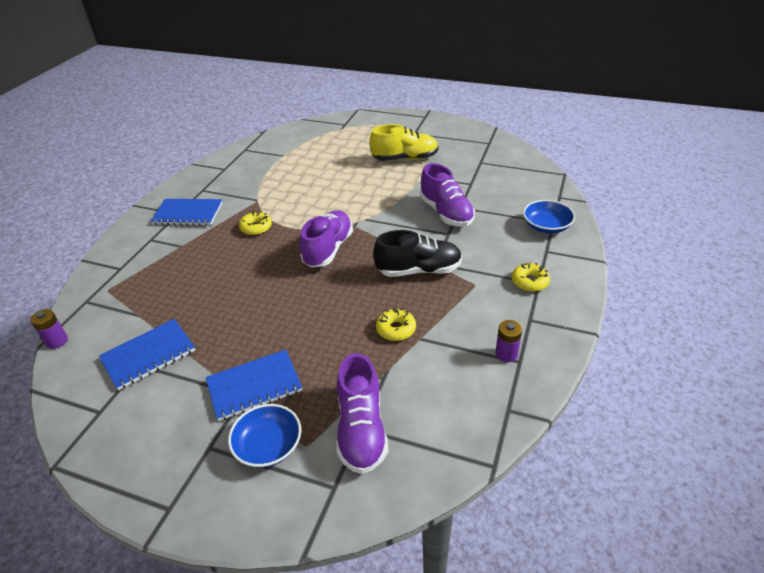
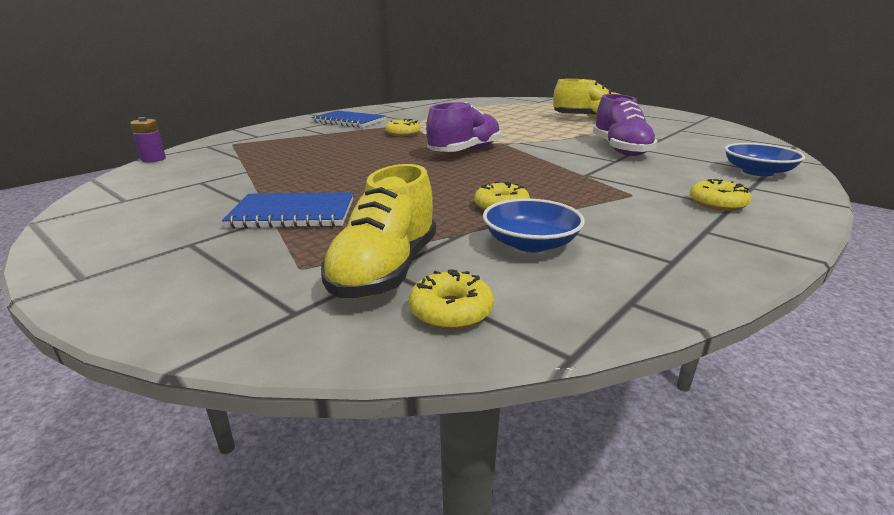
camera: 20 degrees right, 15 degrees down
(148, 355) = (217, 178): blue notebook -> none
(268, 445) = (255, 257): blue bowl -> blue bowl (530, 243)
(361, 430) = (385, 271): purple shoe -> yellow shoe
(419, 270) = (561, 176): black shoe -> none
(419, 453) = (451, 311): none -> yellow donut
(506, 354) = (653, 251): purple battery -> none

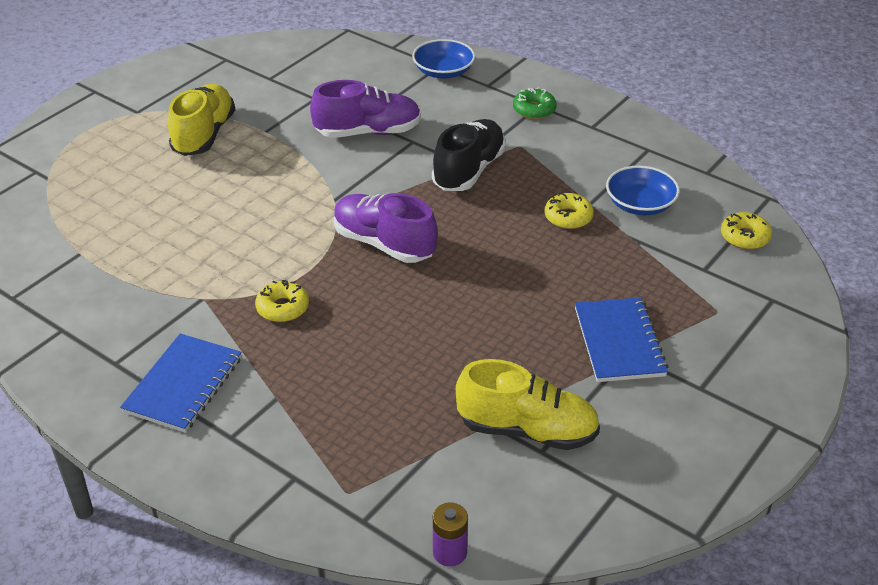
camera: 95 degrees left, 15 degrees up
(385, 271) = (707, 269): yellow shoe -> yellow shoe (527, 430)
(575, 175) = (469, 170): none -> black shoe
(717, 203) = (534, 110): yellow donut -> green donut

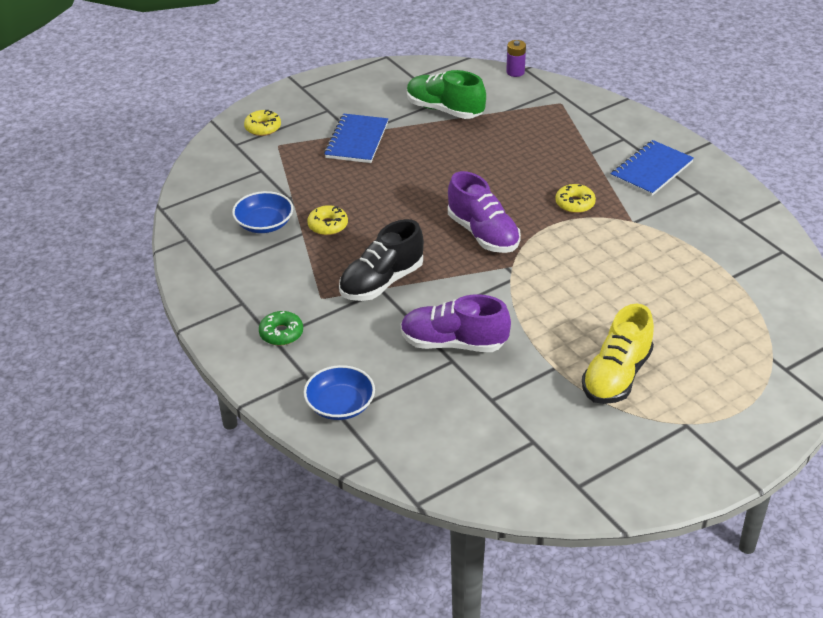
camera: 160 degrees left, 0 degrees up
(527, 430) = (444, 110): yellow shoe -> green shoe
(745, 237) = (211, 185): yellow donut -> yellow donut (263, 128)

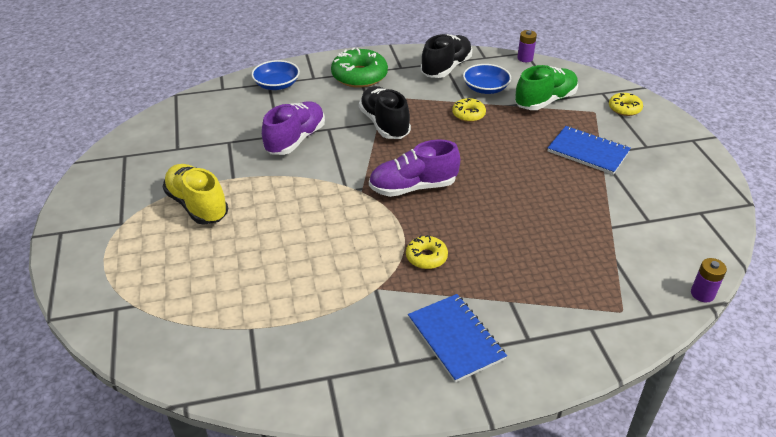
camera: 110 degrees right, 0 degrees up
(177, 207) = (525, 58): none -> purple battery
(228, 264) = (446, 68): none -> black shoe
(281, 333) = (359, 76): green donut -> green donut, size x1.81
(444, 110) = (628, 217): green shoe -> green shoe (545, 101)

